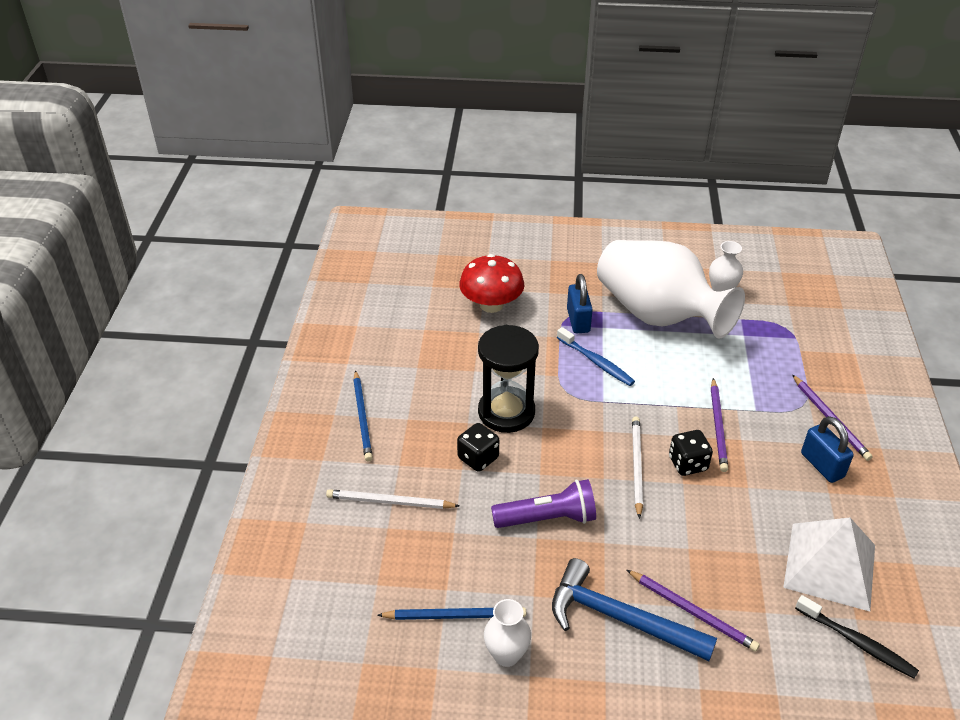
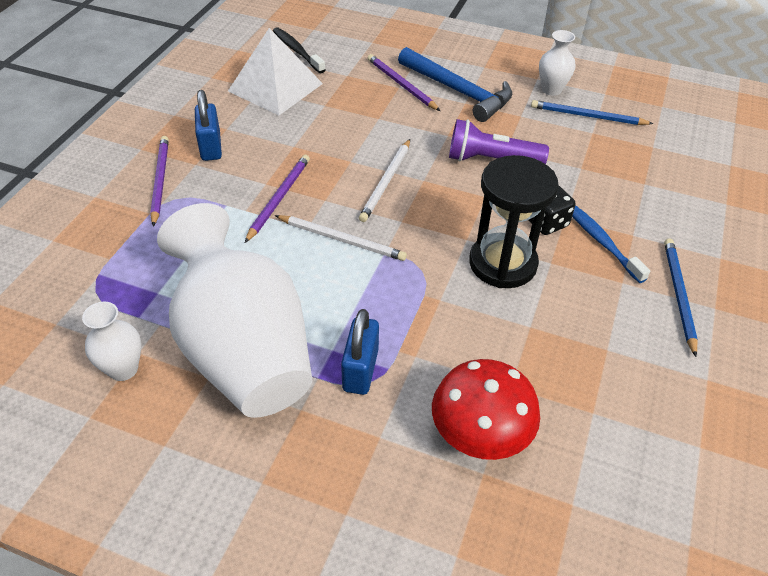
camera: 165 degrees left, 5 degrees up
(389, 502) = (643, 203): white pencil -> white pencil (342, 240)
(596, 362) = (368, 300): blue toothbrush -> blue toothbrush (601, 241)
(688, 464) = (335, 174): black dice -> none

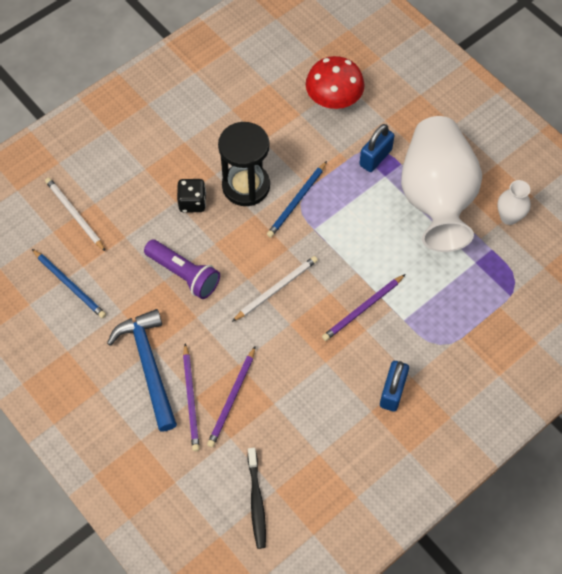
camera: 150 degrees left, 15 degrees up
(160, 181) = (445, 369): purple pencil -> purple pencil (232, 399)
(275, 87) = (305, 450): white pyramid -> none
(342, 240) = (337, 251): white pencil -> white pencil (74, 214)
(551, 90) = (69, 329): white vase -> none
(601, 241) = (170, 173): blue toothbrush -> none
(678, 295) = (160, 119): blue pencil -> blue pencil (297, 201)

